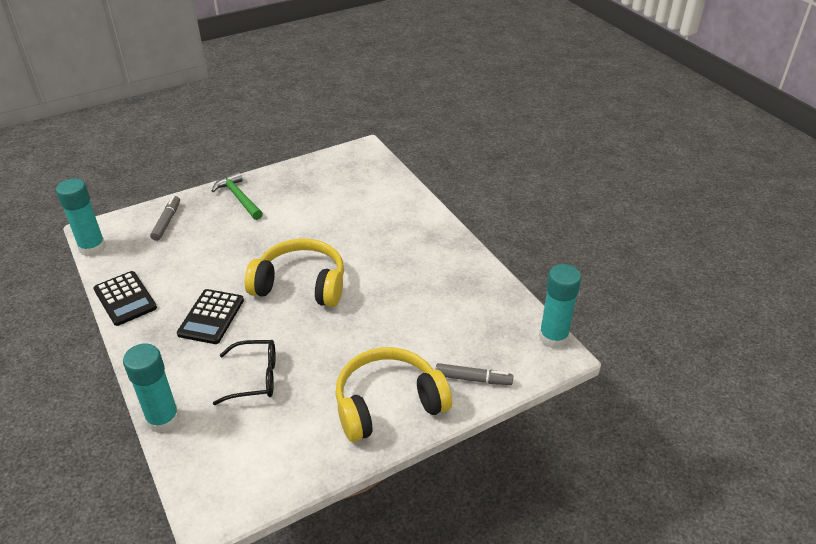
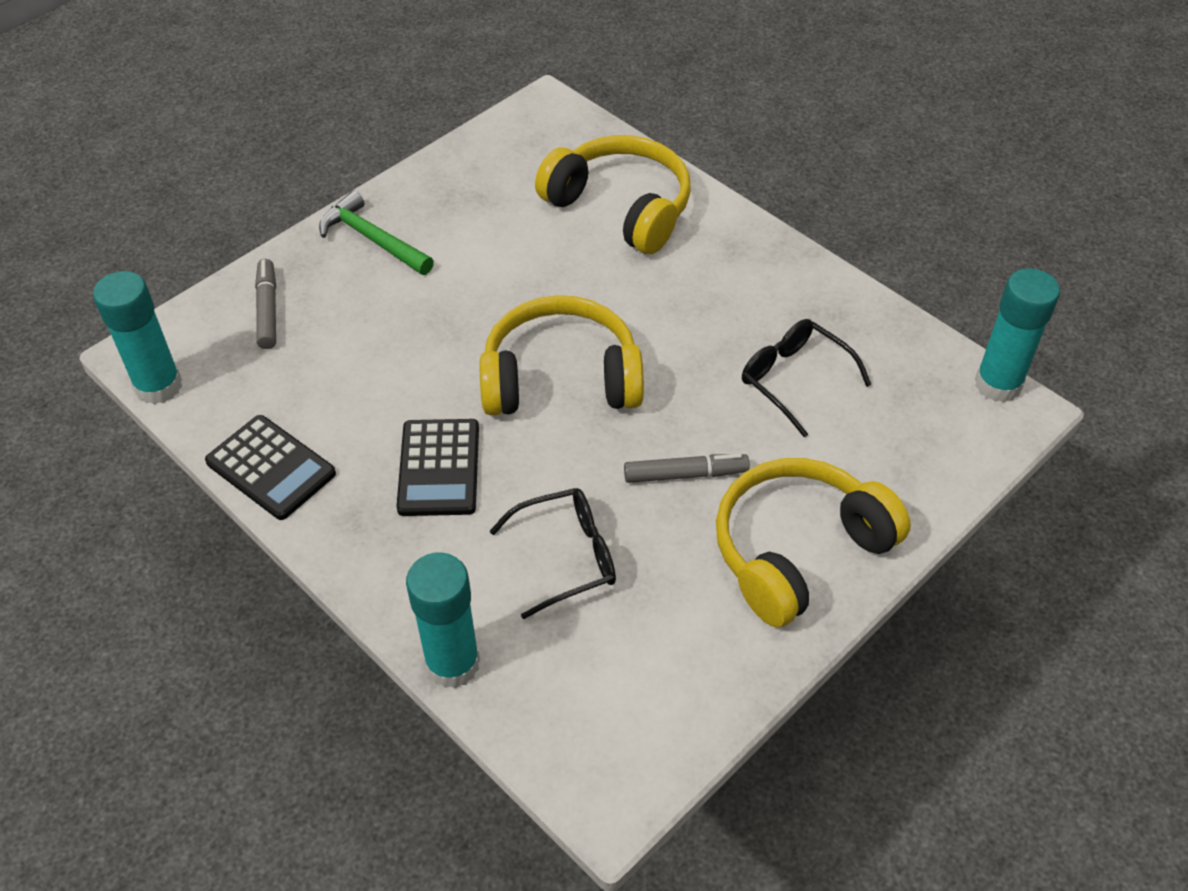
camera: 15 degrees left, 10 degrees up
(378, 205) = (620, 208): none -> yellow headphones
(432, 311) = (794, 379): none -> black glasses
(473, 379) = (908, 479): grey marker -> grey marker (685, 474)

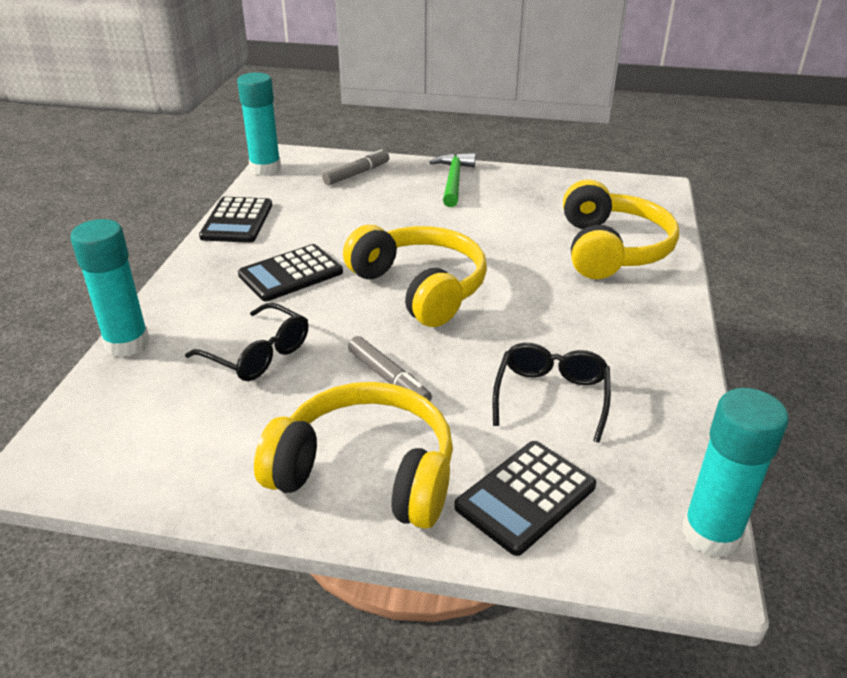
camera: 55 degrees right, 15 degrees down
(895, 464) = (525, 497): none -> black calculator

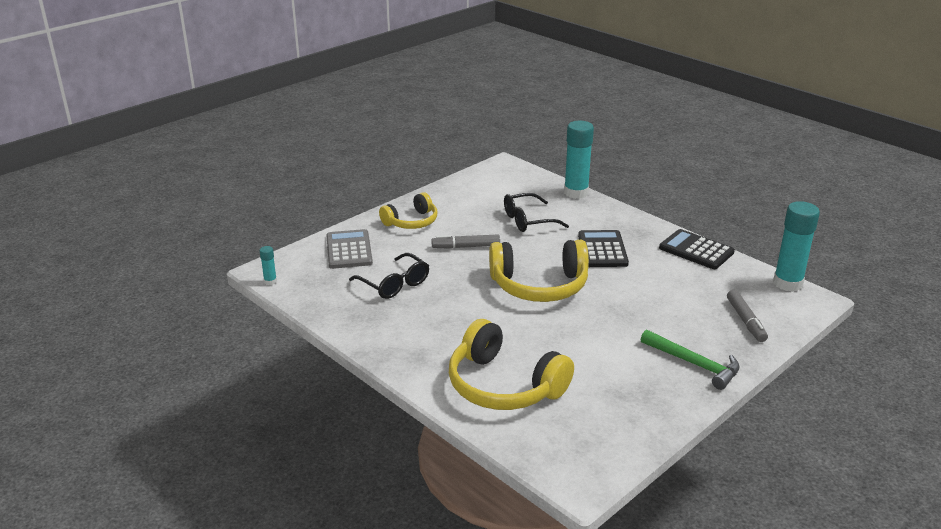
camera: 125 degrees right, 5 degrees down
(366, 473) = (411, 222): yellow headphones -> yellow headphones, size x0.61
(525, 497) = (349, 250): black calculator -> grey calculator
(711, 534) = (270, 281): turquoise glue stick -> turquoise glue stick, size x0.44

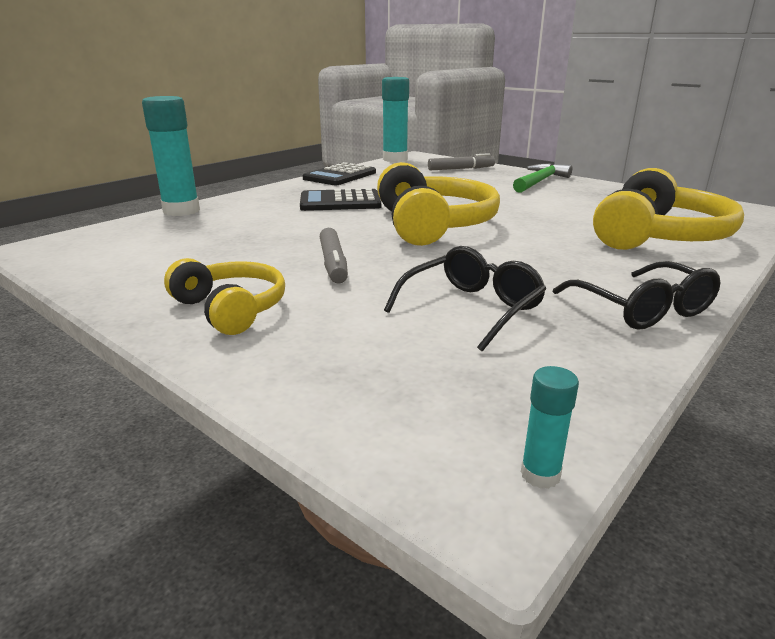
camera: 95 degrees left, 5 degrees down
(349, 250) = (349, 367): grey calculator -> none
(528, 220) = (255, 232): black glasses -> black glasses (642, 309)

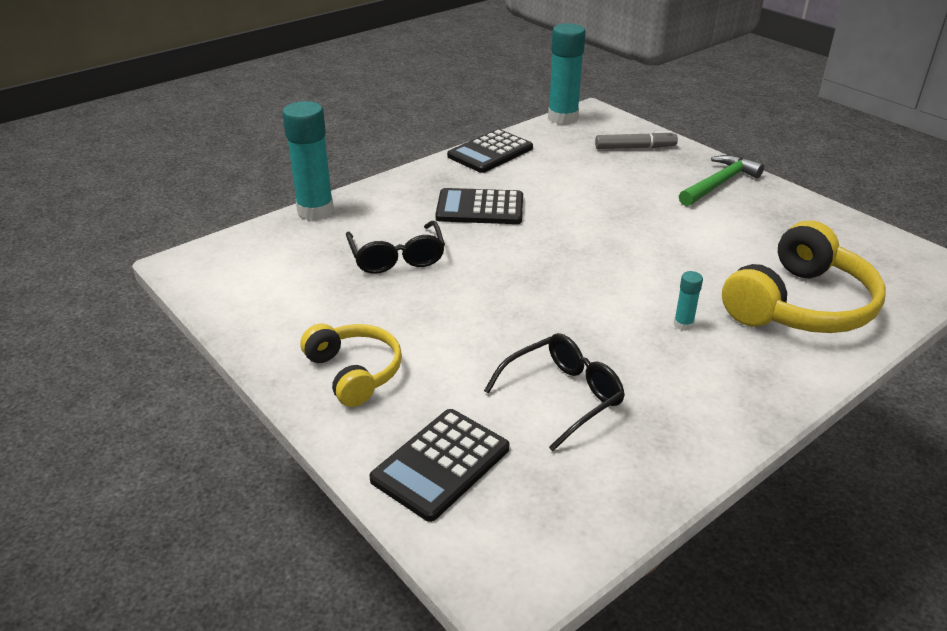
camera: 10 degrees right, 10 degrees up
(333, 264) = (453, 317): grey marker -> none
(351, 376) = (440, 464): none -> black calculator
(432, 225) = (567, 261): yellow headphones -> none
(540, 474) = (551, 574): turquoise glue stick -> turquoise glue stick (683, 324)
(642, 309) = (719, 416): black glasses -> black glasses (397, 258)

